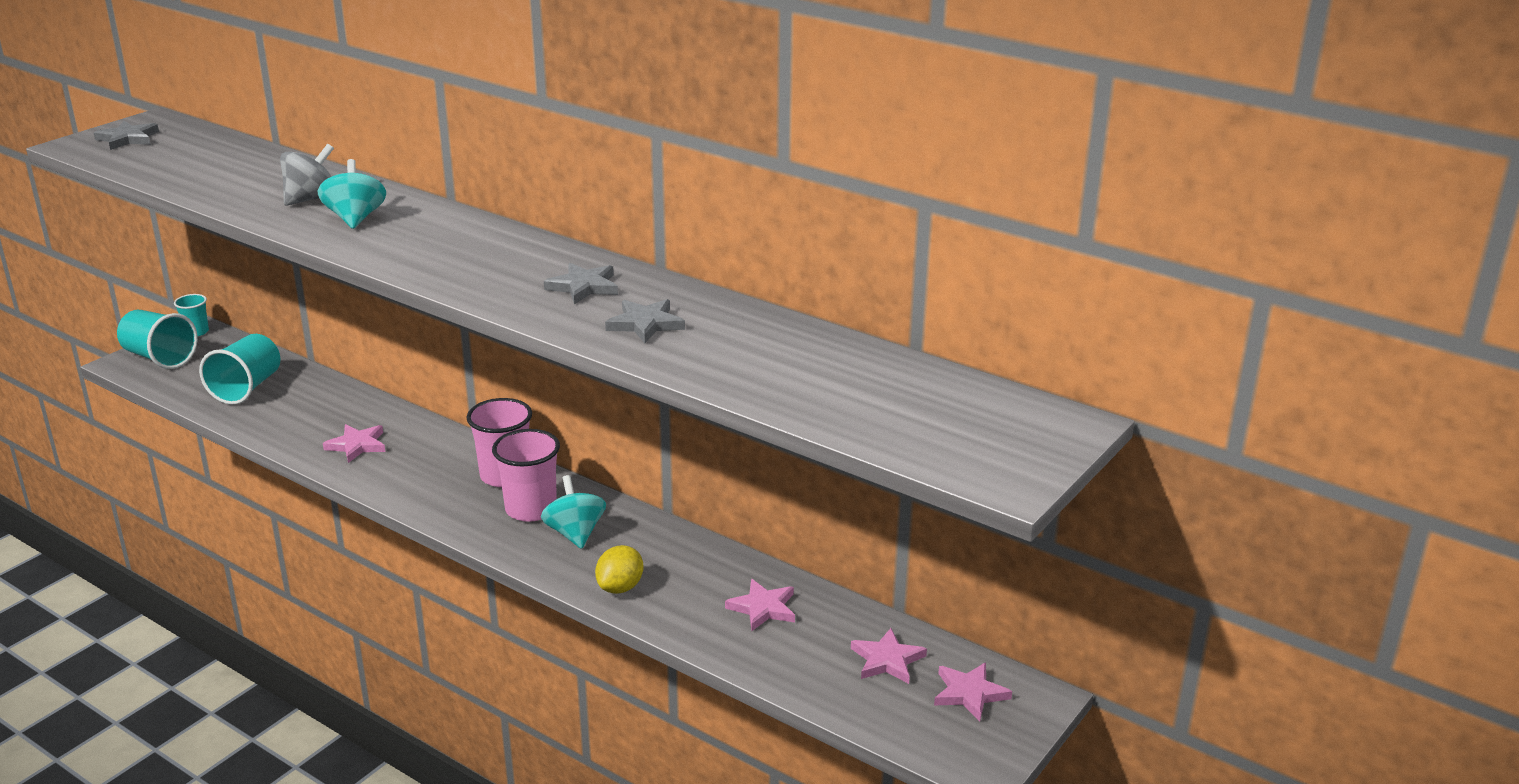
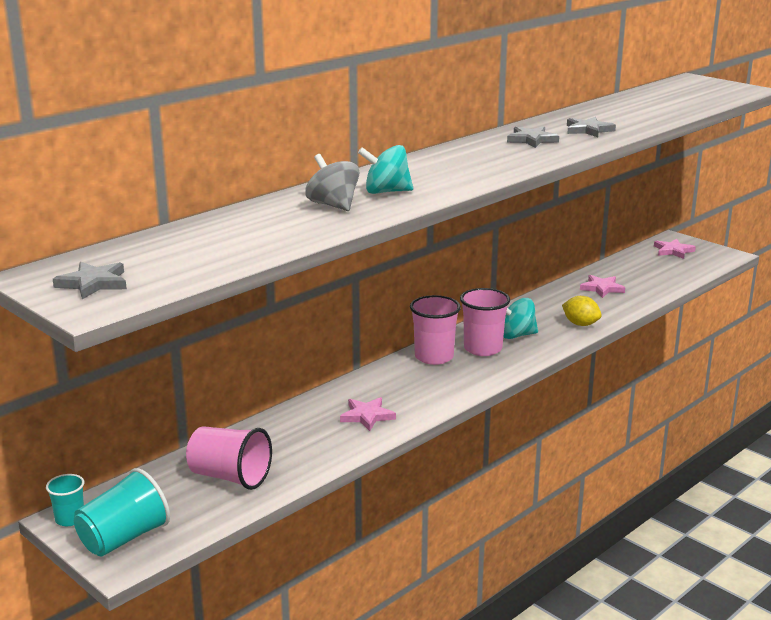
camera: 80 degrees left, 5 degrees down
(247, 388) = (230, 477): turquoise cup -> pink cup
(887, 660) = (648, 264): pink star -> none

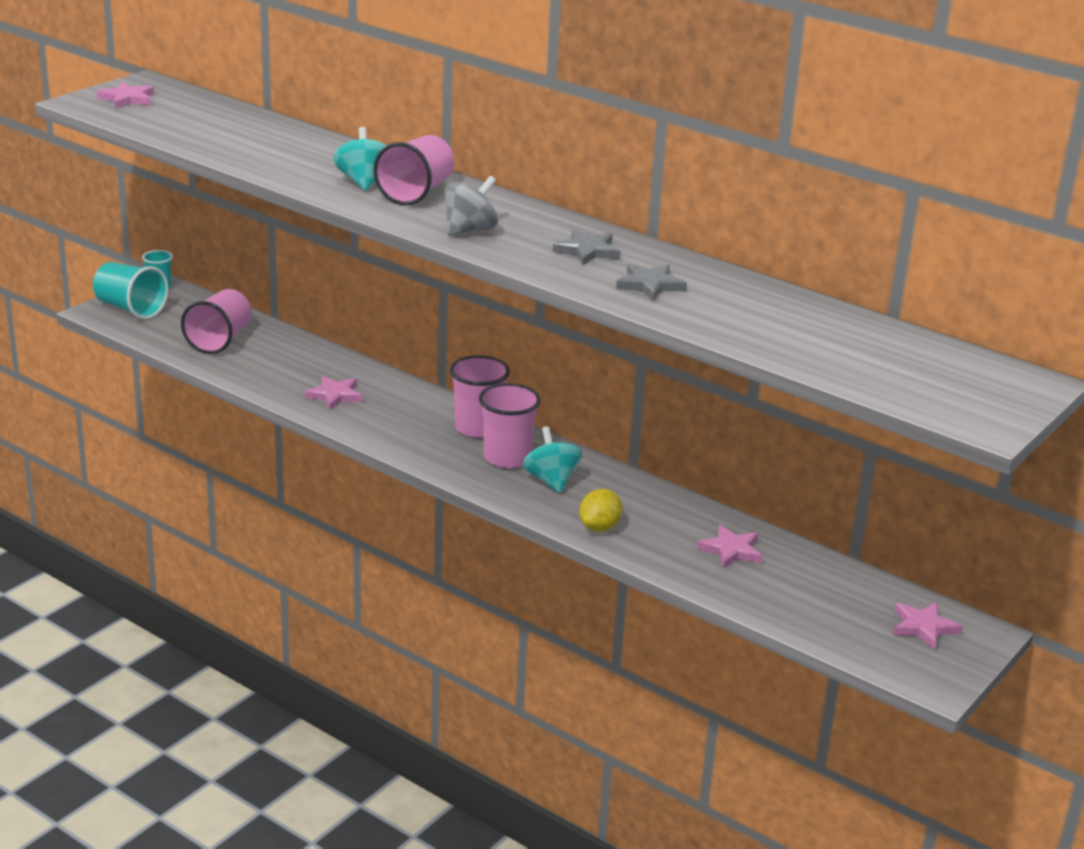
camera: 80 degrees right, 5 degrees up
(93, 283) = (127, 99): grey star -> pink star
(333, 205) = (318, 162): grey spinning top -> grey spinning top (470, 230)
(413, 177) = (416, 192): none -> pink cup

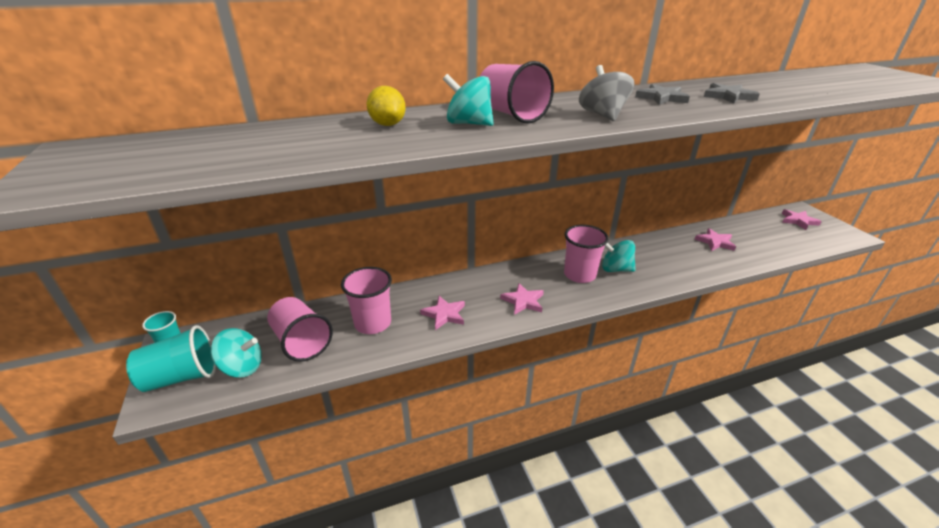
camera: 55 degrees left, 5 degrees up
(127, 99) = (90, 165): pink star -> pink star (523, 301)
(164, 328) = (242, 367): none -> turquoise spinning top
(477, 428) = (535, 272): pink cup -> pink cup (373, 323)
(599, 527) = (678, 272): yellow lemon -> yellow lemon (387, 124)

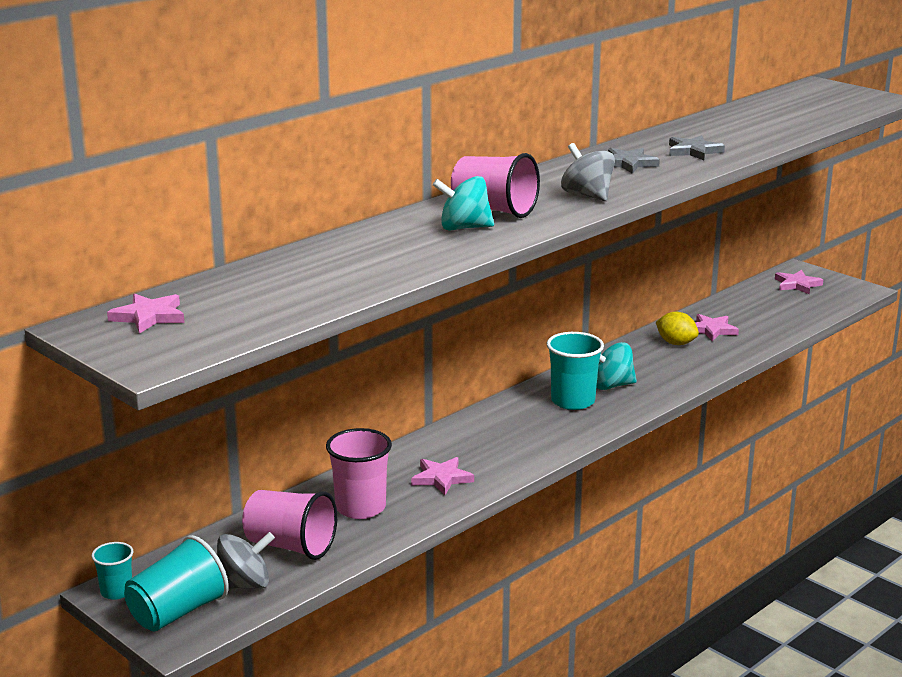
camera: 25 degrees left, 10 degrees down
(242, 367) = (244, 585): turquoise spinning top -> grey spinning top
(387, 124) = (380, 243): yellow lemon -> yellow lemon (676, 343)
(523, 301) = (525, 443): pink star -> pink star (149, 317)
(579, 275) = (573, 401): pink cup -> turquoise cup

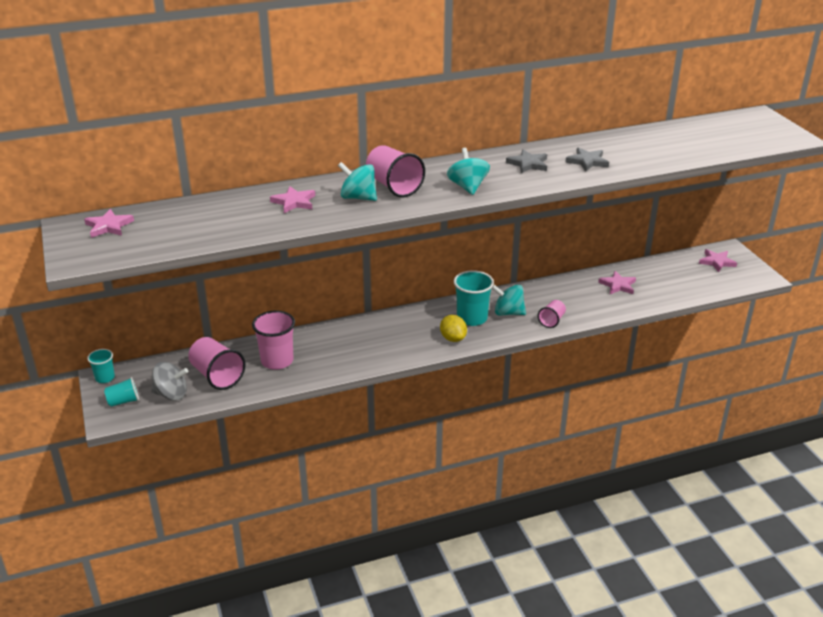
camera: 25 degrees right, 10 degrees up
(177, 612) = (124, 401): turquoise cup -> turquoise cup, size x0.57
(441, 478) = (341, 353): pink star -> pink star (294, 202)
(587, 195) = (467, 187): grey spinning top -> turquoise spinning top
(673, 382) = (552, 321): none -> pink cup
(676, 343) = (582, 290): yellow lemon -> yellow lemon (453, 338)

